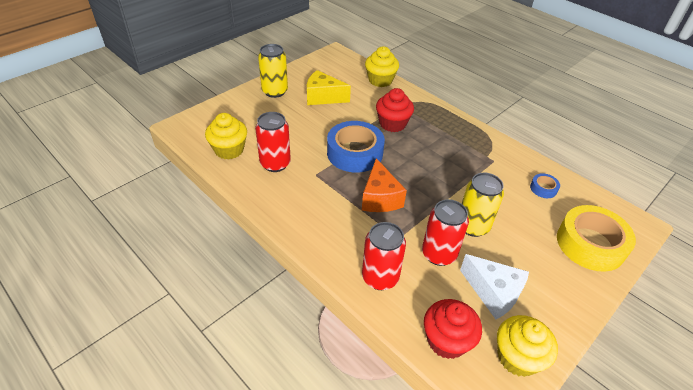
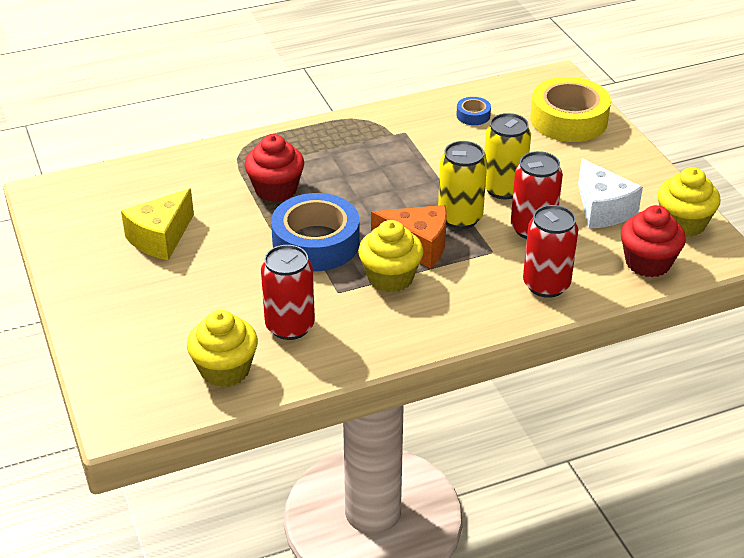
camera: 65 degrees left, 5 degrees down
(275, 91) = (103, 287): yellow can -> yellow can (460, 218)
(380, 80) = (161, 168): yellow cupcake -> yellow cupcake (390, 278)
(493, 293) = (602, 209): white cheese -> white cheese turned 90 degrees clockwise

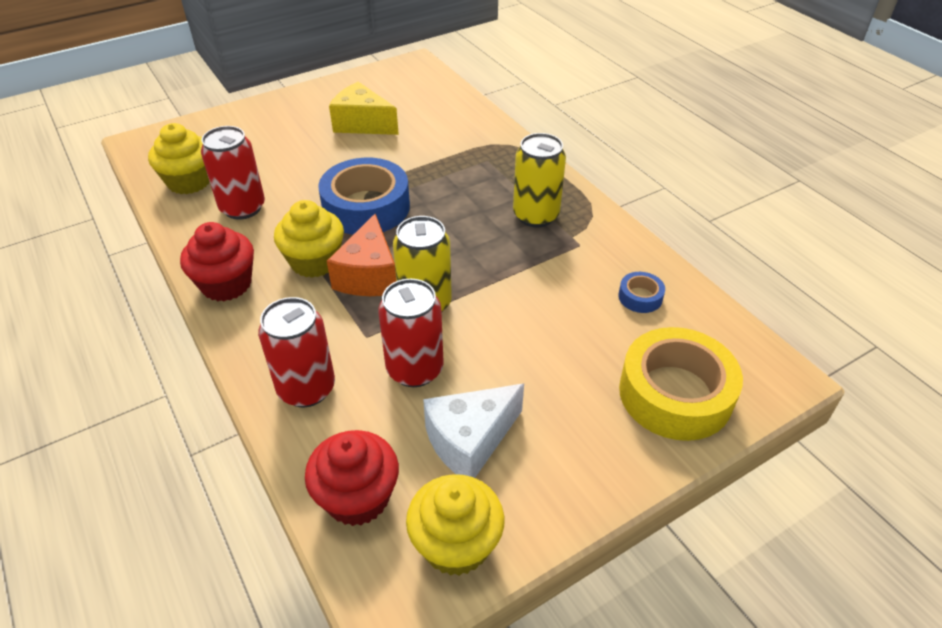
camera: 80 degrees right, 5 degrees up
(276, 189) = (446, 172): red cupcake -> red cupcake (226, 284)
(503, 189) = (491, 337): yellow can -> yellow can (536, 215)

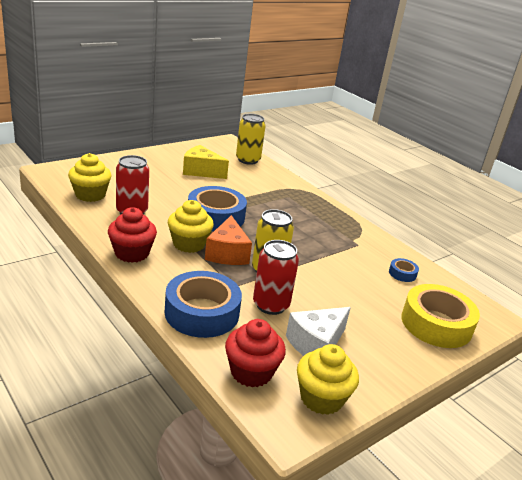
camera: 10 degrees left, 15 degrees down
(306, 388) = (202, 312): red can -> blue tape
(536, 215) = (327, 228): yellow can -> yellow can (248, 160)

